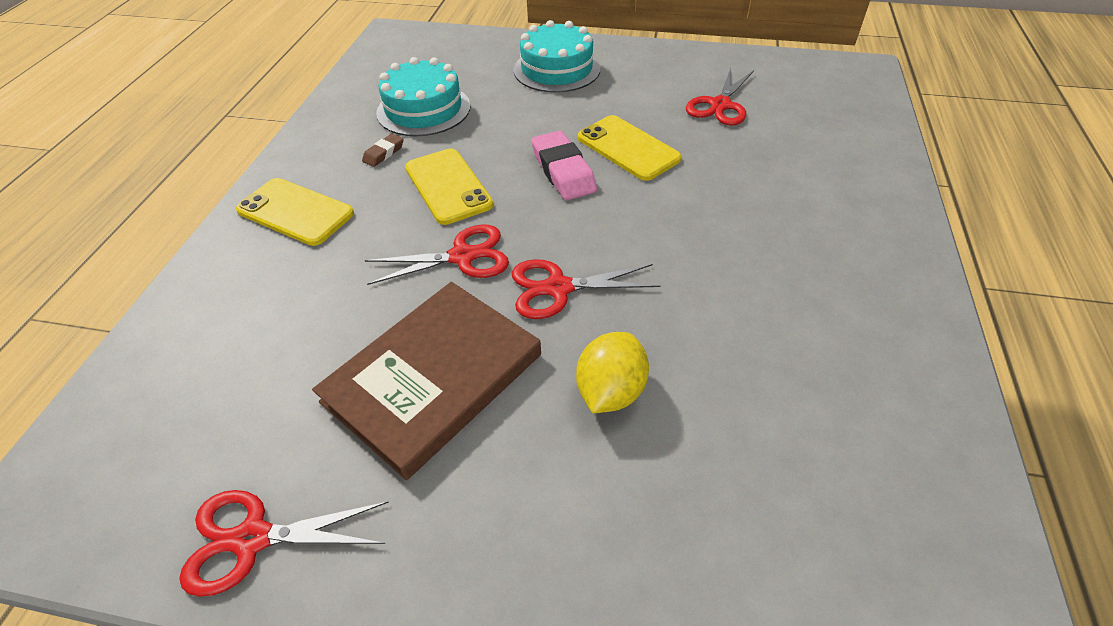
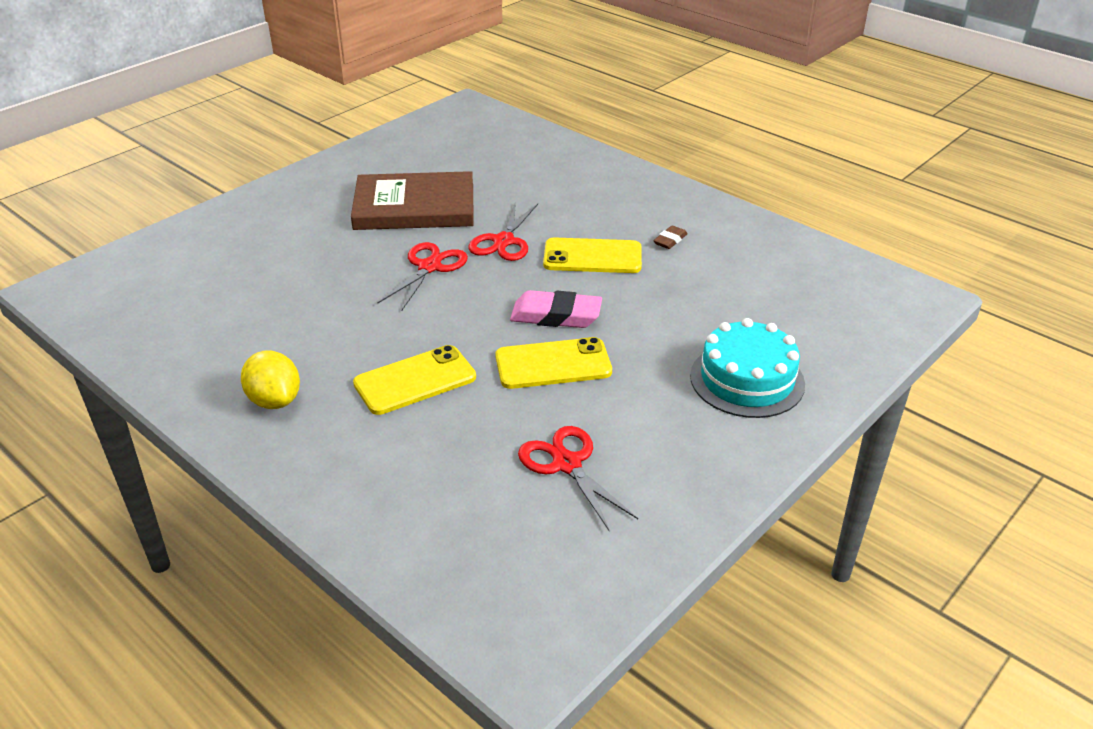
camera: 120 degrees right, 10 degrees down
(252, 539) = (384, 148): red scissors -> none
(295, 212) = (625, 192): yellow phone -> yellow phone (415, 380)
(384, 153) = (670, 240): brown eraser -> brown eraser turned 60 degrees clockwise
(423, 109) = (728, 275): turquoise cake -> none
(433, 378) = (414, 206): brown book -> brown book turned 75 degrees counterclockwise
(610, 391) = (331, 256): yellow lemon -> yellow lemon (274, 400)

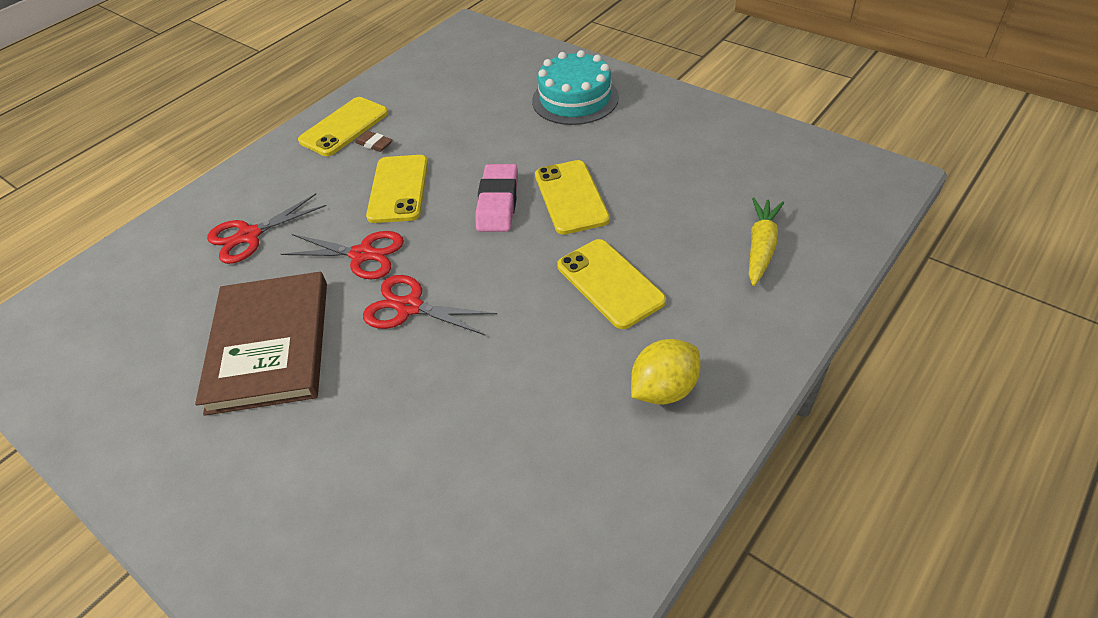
camera: 90 degrees left, 10 degrees up
(429, 498) = (761, 247): none -> yellow carrot
(567, 464) = (695, 177): red scissors -> red scissors (249, 236)
(703, 222) = (344, 127): none -> yellow phone

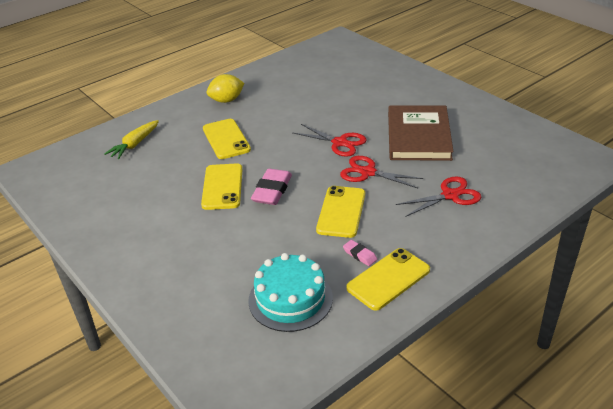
camera: 170 degrees left, 10 degrees down
(374, 144) = (359, 255): brown eraser -> pink eraser
(575, 99) = (174, 269): turquoise cake -> turquoise cake (290, 299)

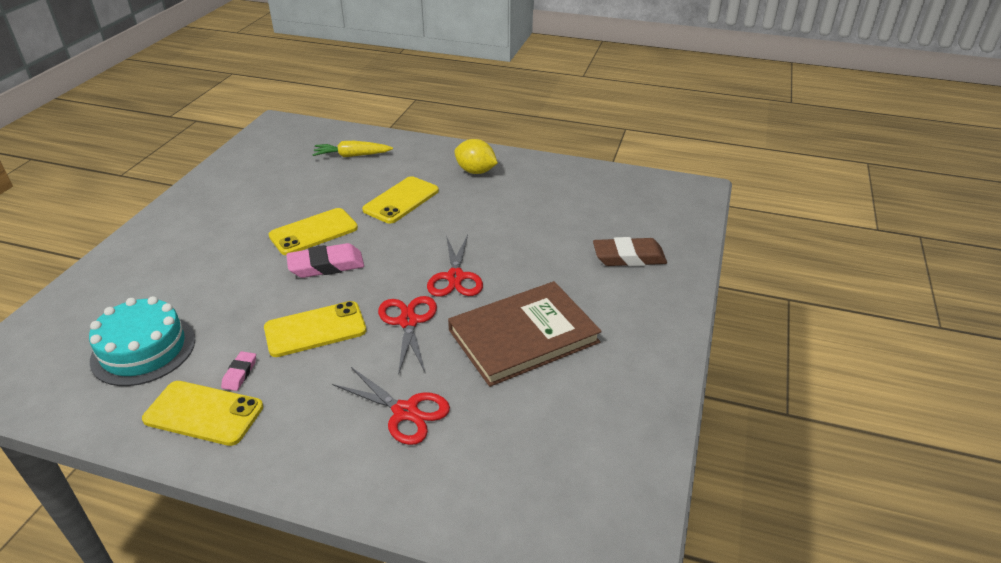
camera: 55 degrees right, 0 degrees up
(380, 80) = (629, 257): none -> brown eraser

